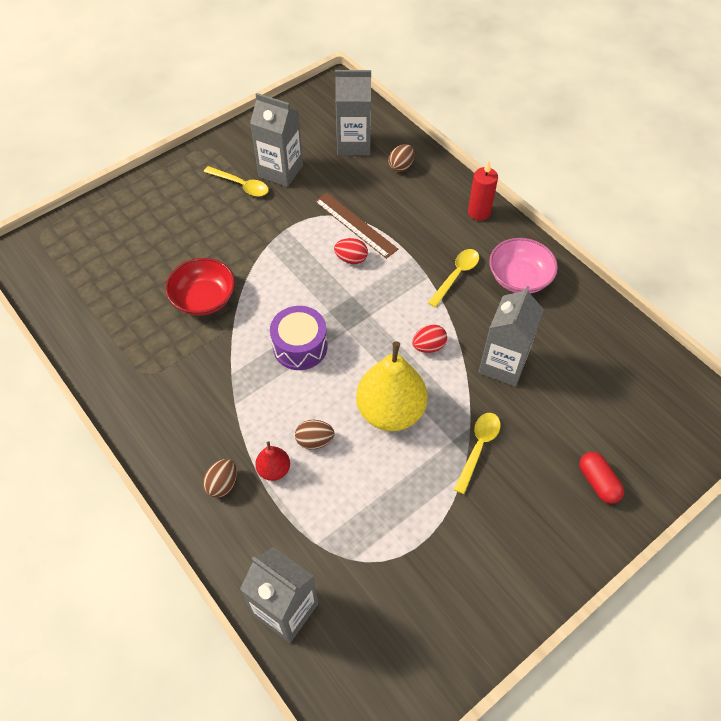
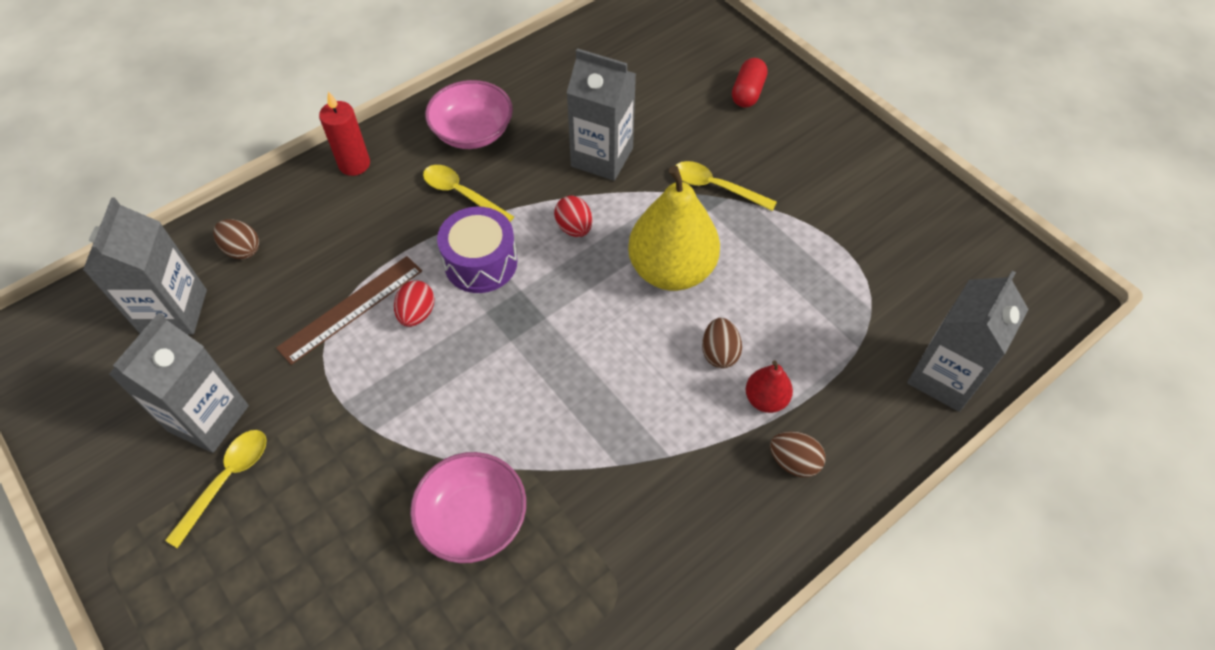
camera: 90 degrees left, 0 degrees up
(204, 299) = (473, 519): red bowl -> pink bowl
(300, 346) = (571, 375): purple drum -> purple drum (480, 262)
(598, 482) = (747, 92): red capsule -> red capsule turned 45 degrees counterclockwise

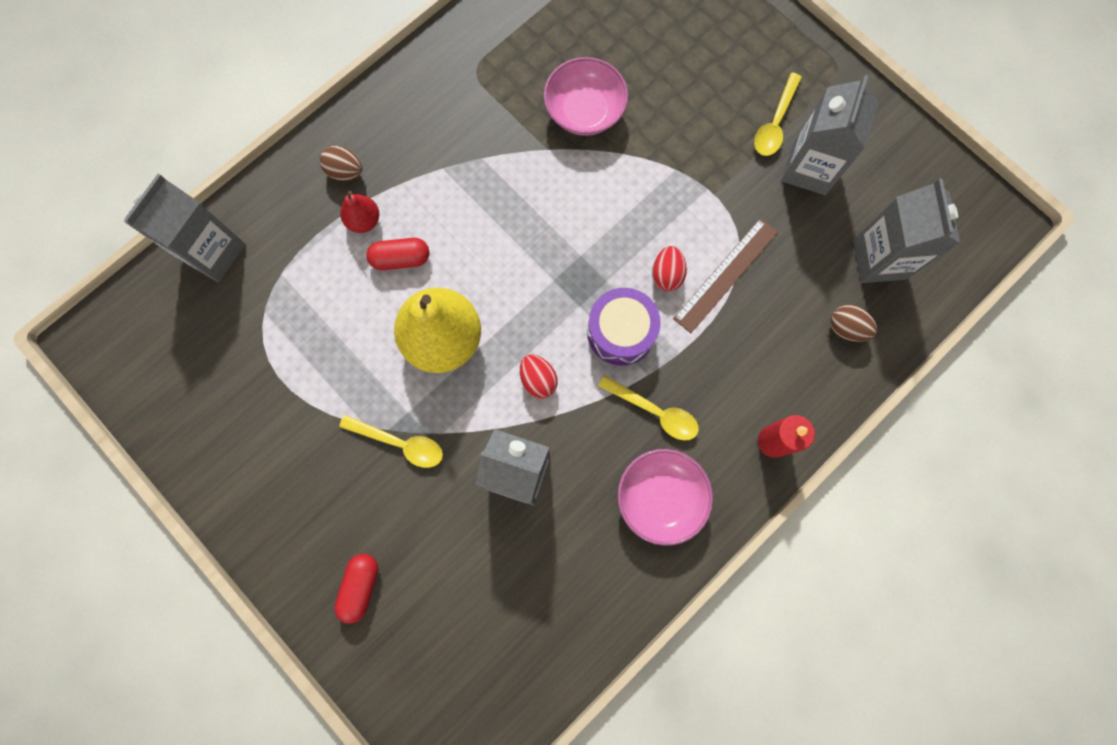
camera: 175 degrees right, 20 degrees up
(719, 353) = (401, 259): brown egg -> red capsule

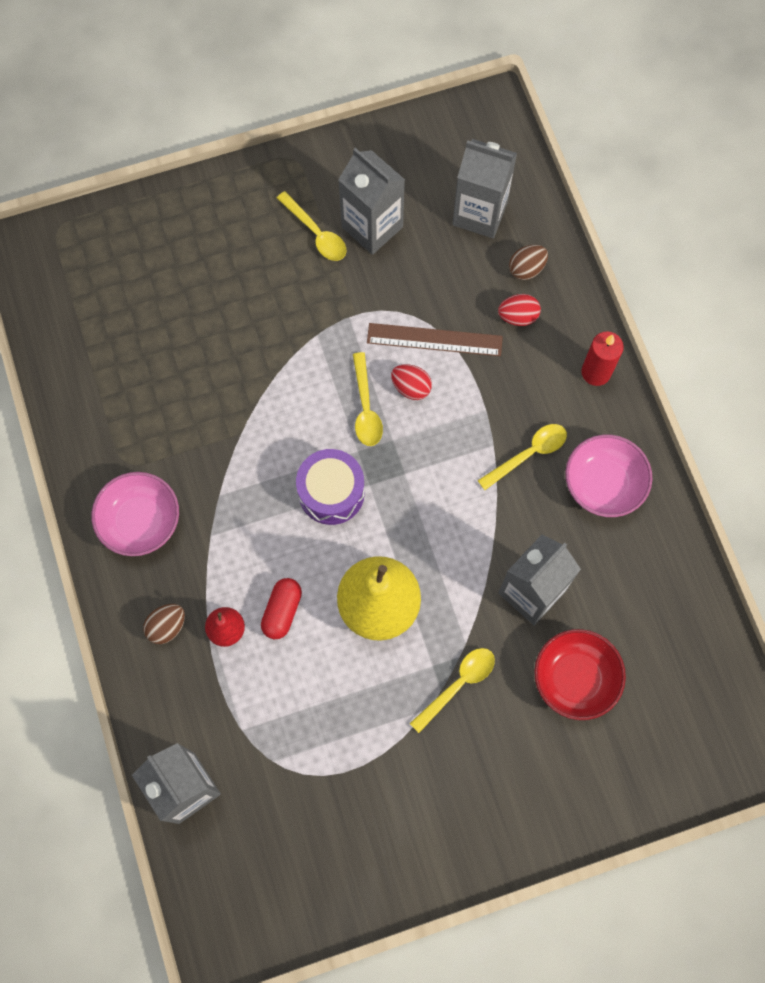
camera: 65 degrees left, 5 degrees down
(360, 586) = (572, 773): red capsule -> none
(453, 551) = (575, 678): none -> red bowl
(538, 380) = (455, 538): red egg -> red egg (518, 316)
(584, 111) = (220, 385): pink bowl -> pink bowl (140, 521)
(621, 332) = (445, 450): purple drum -> purple drum (331, 492)
(626, 243) = (365, 407): none -> yellow spoon
(725, 274) = (434, 340): brown ruler -> brown ruler turned 60 degrees counterclockwise

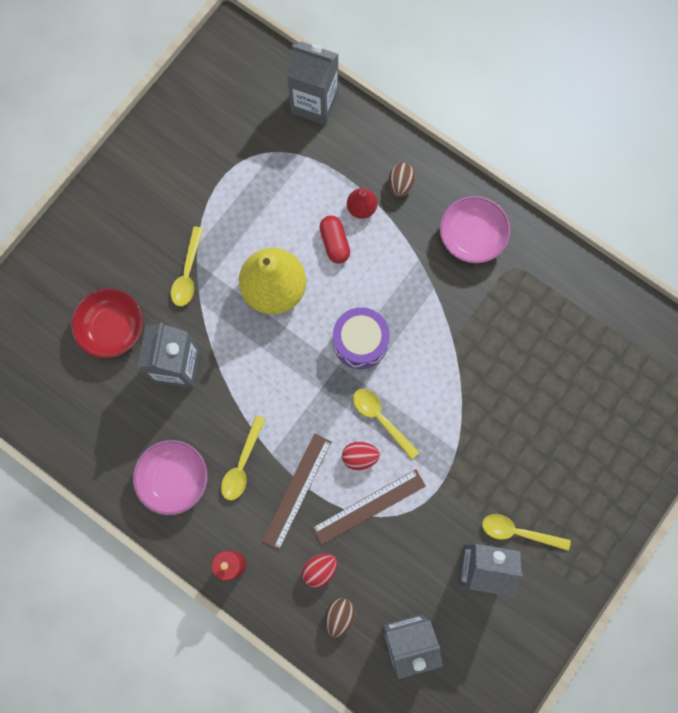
camera: 145 degrees right, 5 degrees up
(492, 396) = (297, 491): none -> brown ruler

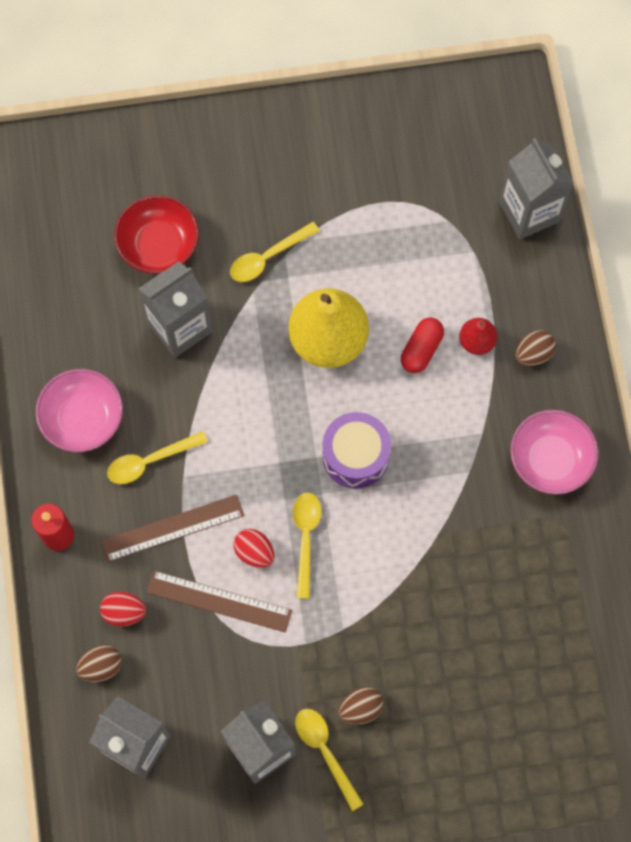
camera: 45 degrees right, 5 degrees down
(512, 486) = (360, 708): none -> brown egg

